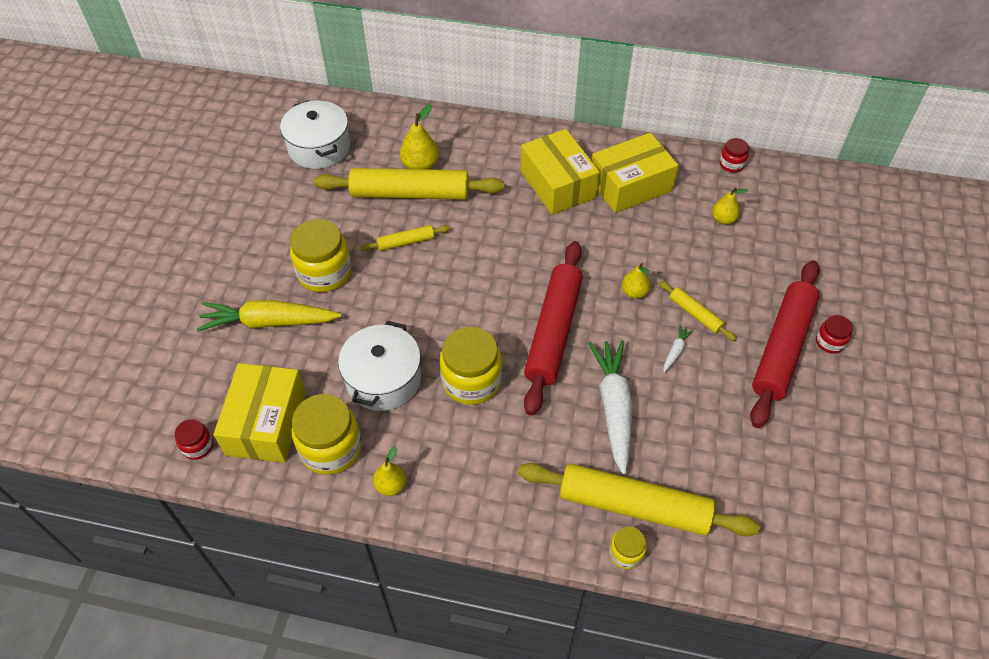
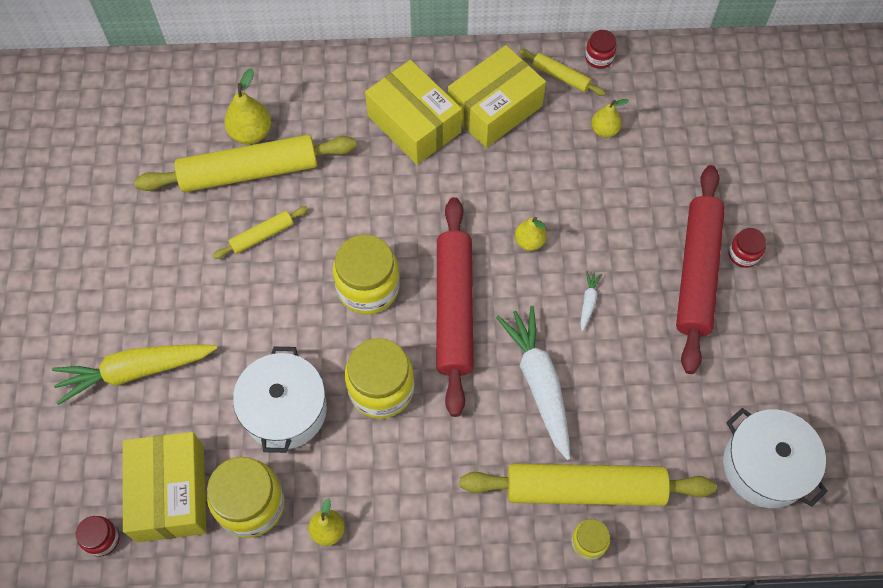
camera: 15 degrees left, 10 degrees up
(319, 147) = (124, 133): white pot -> white pot (765, 466)
(324, 272) = (180, 295): yellow jar -> yellow jar (368, 287)
(695, 314) = (599, 253): yellow rolling pin -> yellow rolling pin (561, 76)

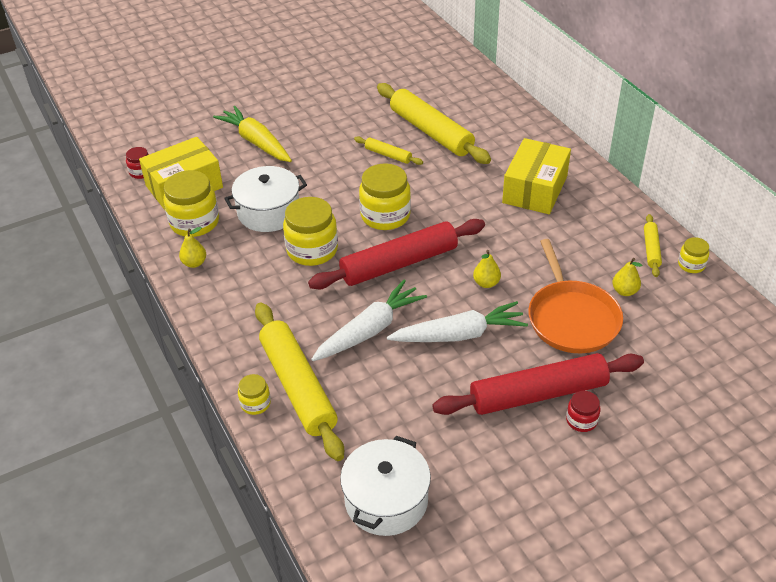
camera: 65 degrees right, 20 degrees down
(251, 133) = (461, 121): yellow pear -> none
(495, 109) = (586, 224): yellow box -> none
(588, 302) = (459, 335): white carrot -> white carrot, size x2.38
(599, 58) = (691, 265): red jar -> yellow jar
(616, 193) = (571, 318): none -> orange pan

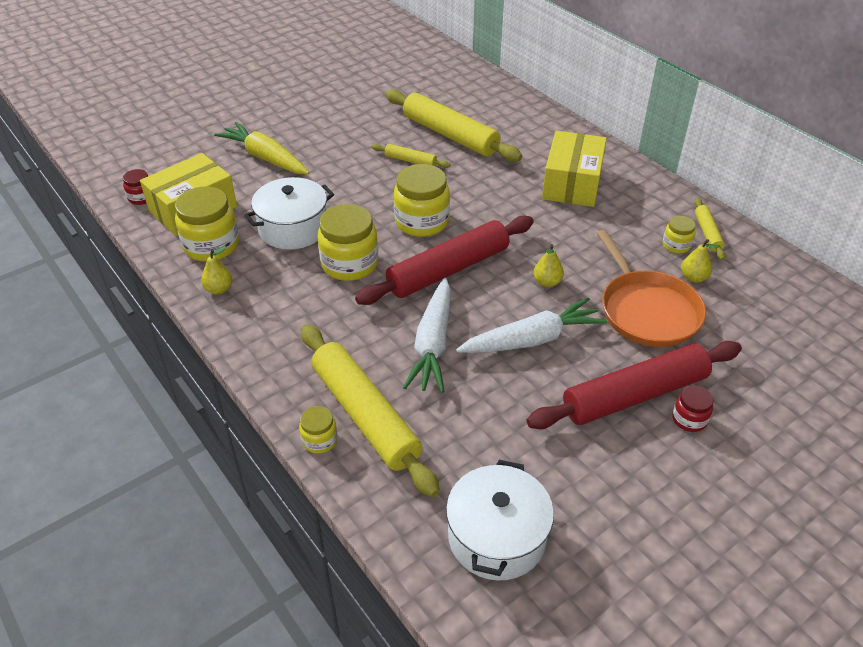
camera: 10 degrees left, 0 degrees up
(370, 330) = (433, 344): white carrot -> white carrot turned 150 degrees clockwise
(691, 265) = (752, 245): yellow jar -> yellow jar (676, 245)

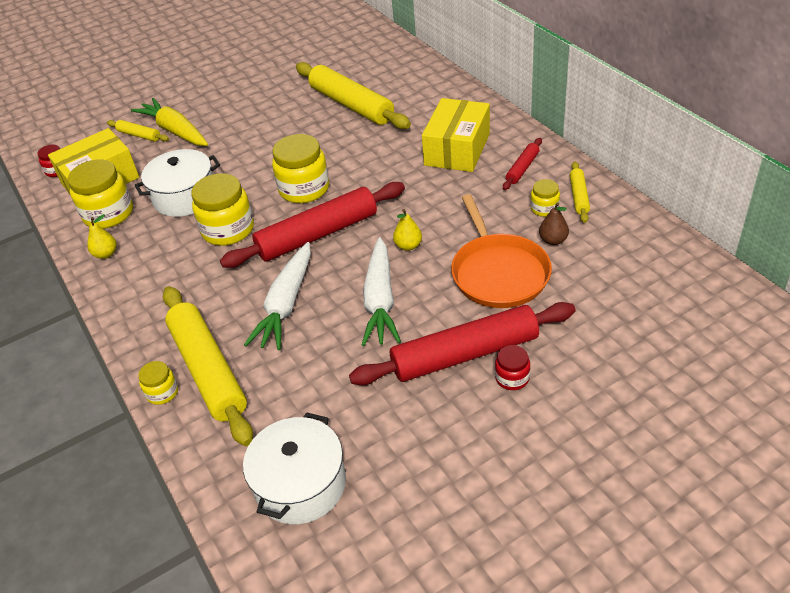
camera: 10 degrees right, 0 degrees up
(410, 161) = (308, 131): yellow rolling pin -> yellow rolling pin (139, 135)
(532, 339) = (380, 300): white carrot -> white carrot turned 105 degrees clockwise
(643, 204) = (522, 168): none -> red rolling pin
(693, 278) = (553, 240): yellow pear -> brown pear

